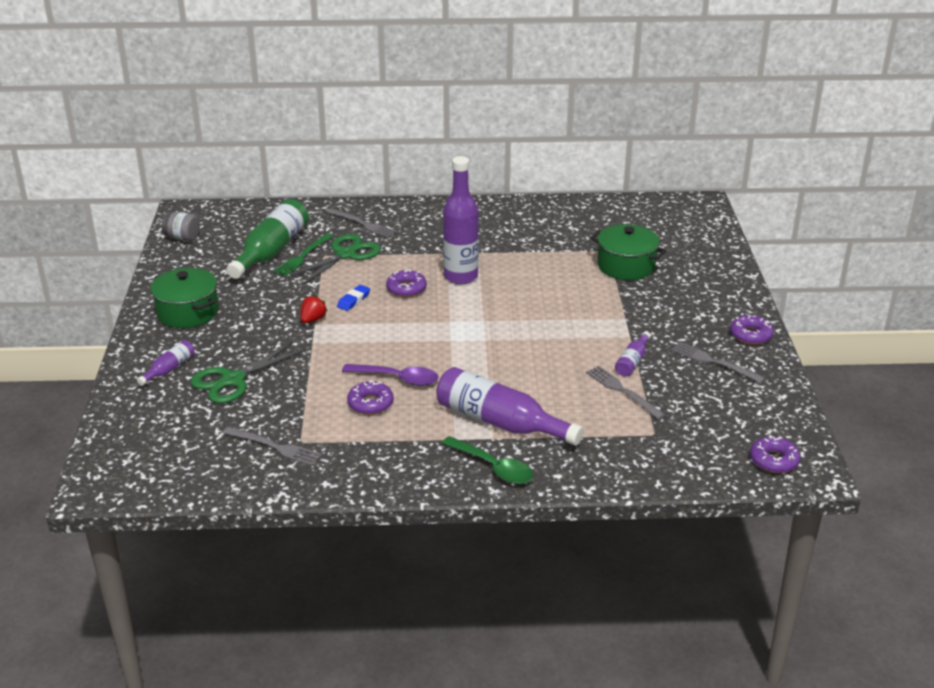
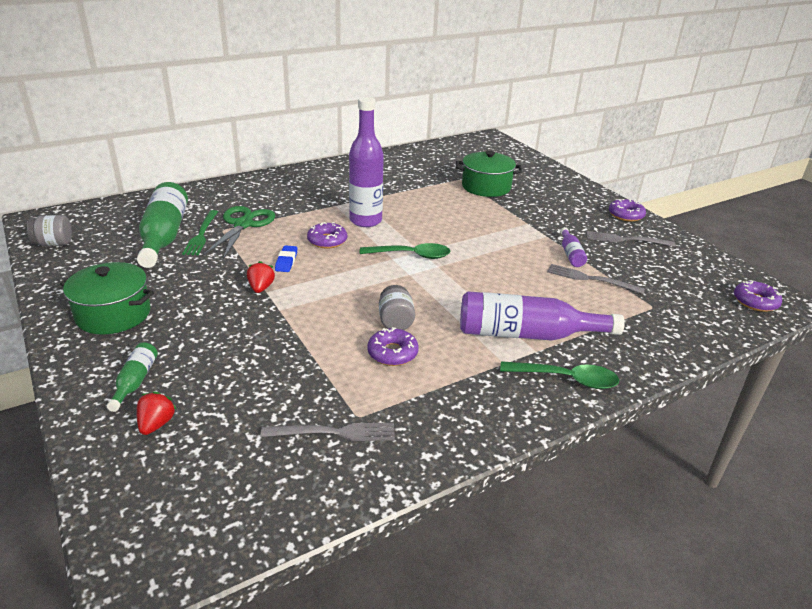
camera: 30 degrees left, 0 degrees up
(163, 403) = (156, 424): none -> red strawberry
(169, 369) = (135, 381): purple bottle -> green bottle
(233, 380) = (223, 372): green scissors -> none
(362, 224) = (237, 197): grey fork -> none
(397, 379) = (395, 321): purple spoon -> grey jar
(470, 322) = (411, 255): none -> green spoon

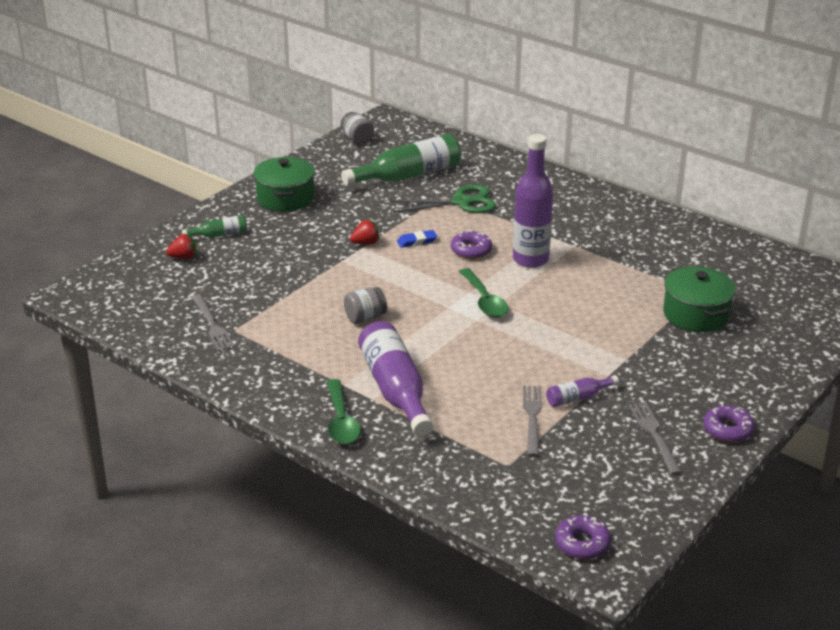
camera: 70 degrees right, 0 degrees up
(201, 234) = (426, 190): green fork -> none
(392, 353) = (319, 327): purple donut -> none

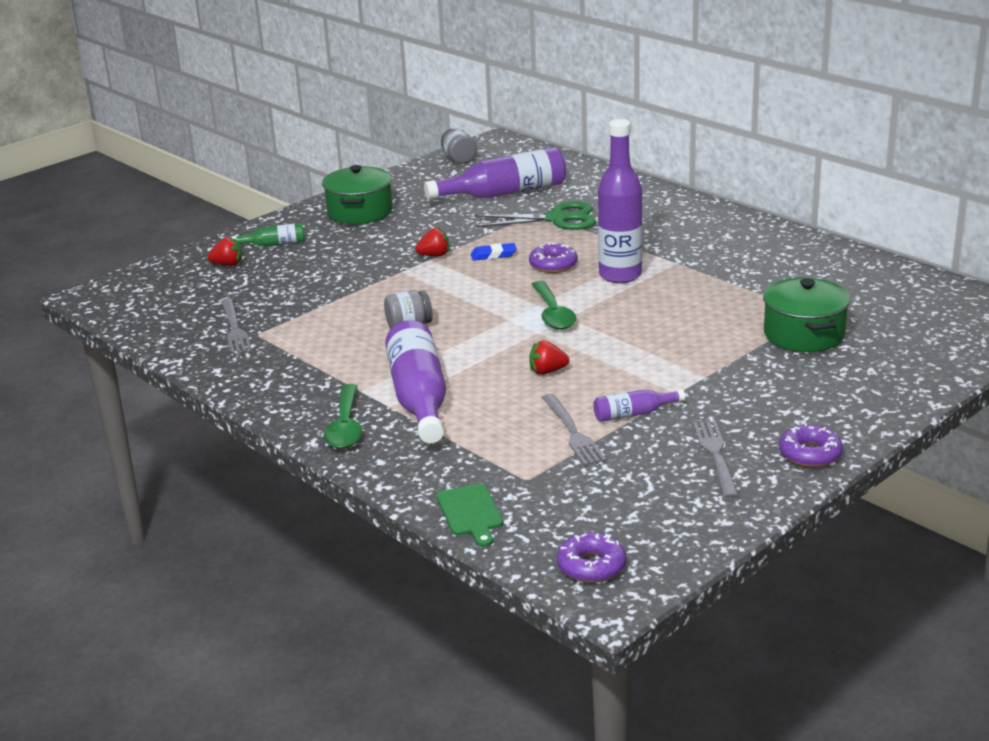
camera: 10 degrees right, 5 degrees down
(408, 176) = (504, 193): green bottle -> purple bottle
(471, 499) = (470, 512): none -> green cutting board
(496, 359) = (547, 371): none -> red strawberry
(532, 417) = (572, 432): grey fork -> grey fork turned 150 degrees clockwise

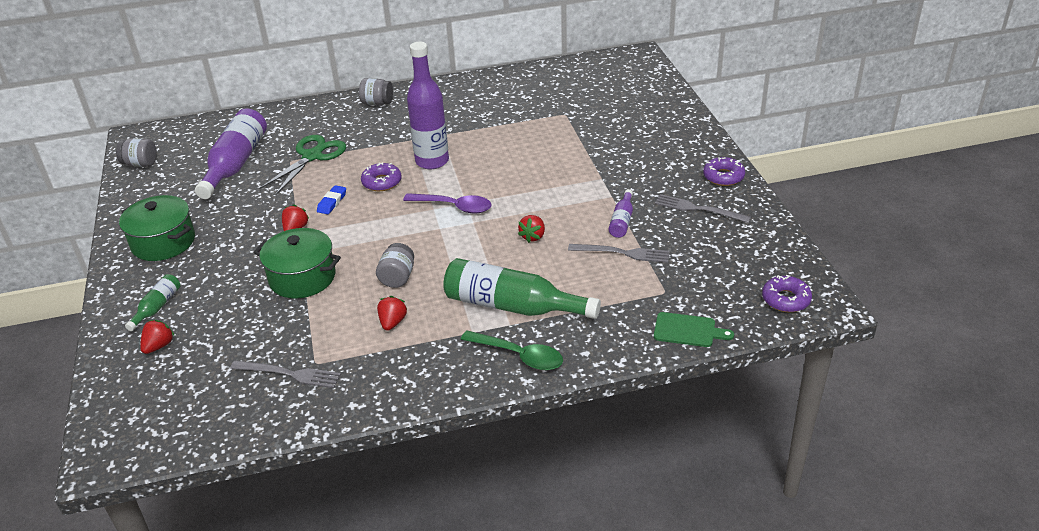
camera: 60 degrees left, 10 degrees up
(341, 348) = (392, 322): none -> red strawberry
(419, 398) = (512, 306): purple bottle -> green bottle
(553, 314) = (454, 207): green spoon -> purple spoon
(692, 212) = (377, 103): none -> grey jar
(804, 334) = (587, 127): green pot -> green pot (302, 277)

